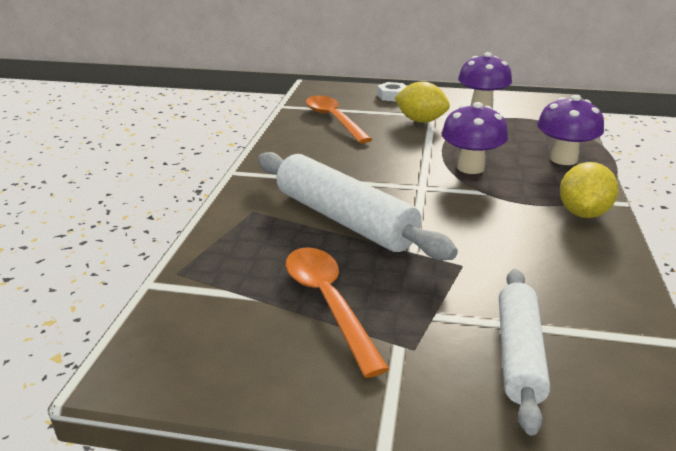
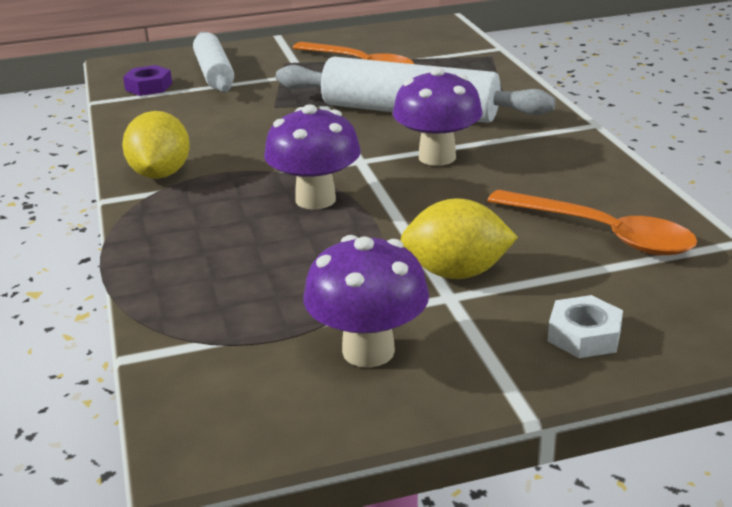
camera: 155 degrees right, 0 degrees up
(563, 159) = (183, 249): purple mushroom -> purple mushroom (437, 157)
(614, 351) = (149, 87): none -> purple nut

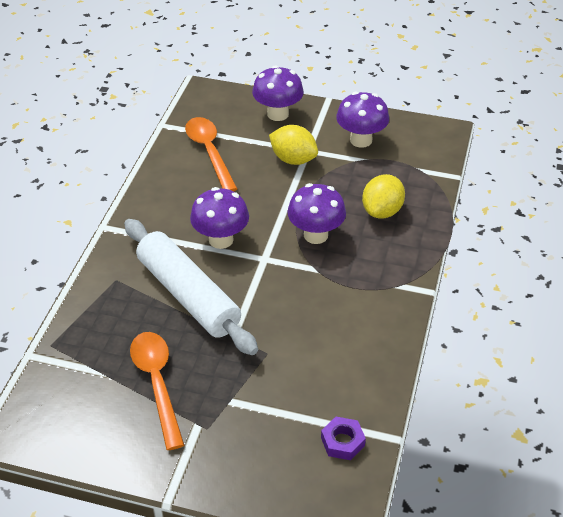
camera: 150 degrees left, 15 degrees up
(160, 174) = (388, 302): yellow lemon -> yellow lemon (382, 211)
(214, 73) = (276, 438): white rolling pin -> none
(584, 335) = (278, 114): white nut -> purple mushroom

